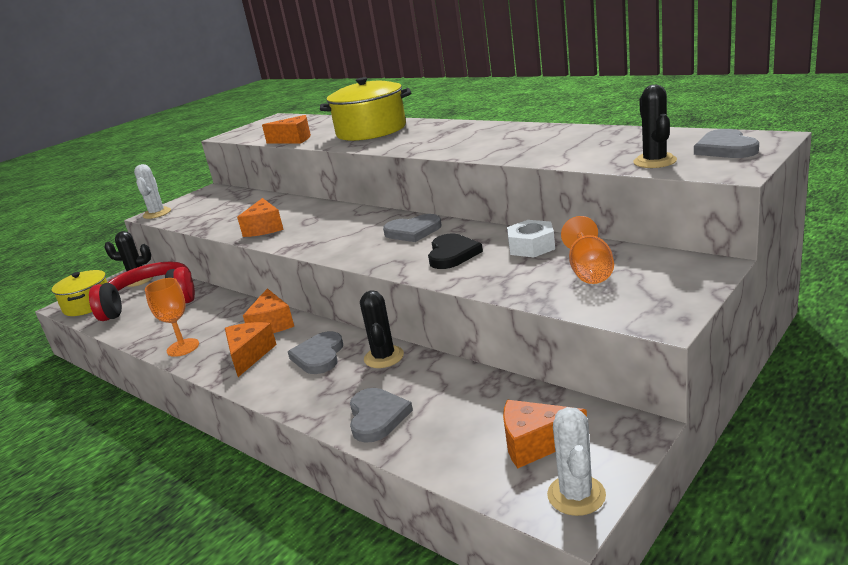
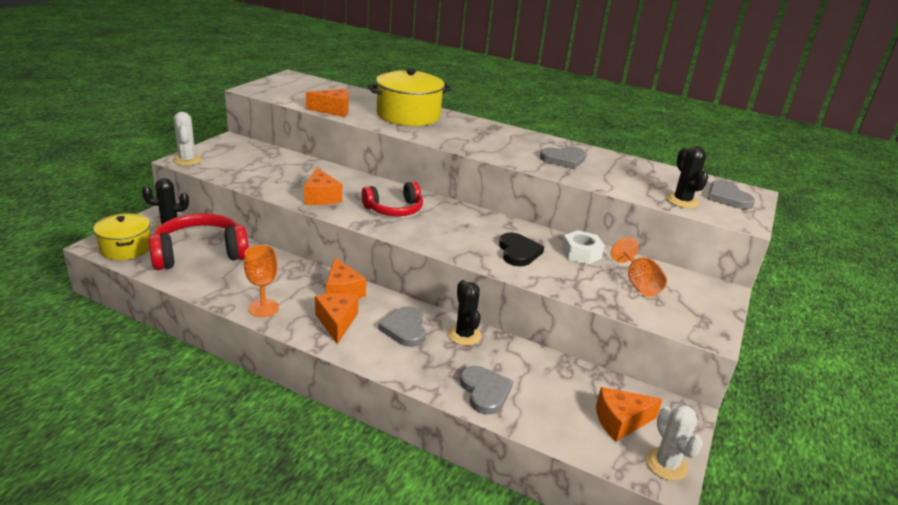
camera: 20 degrees left, 5 degrees up
(334, 229) = (394, 209): none -> red headphones
(413, 231) = (470, 222): grey heart -> grey heart (563, 159)

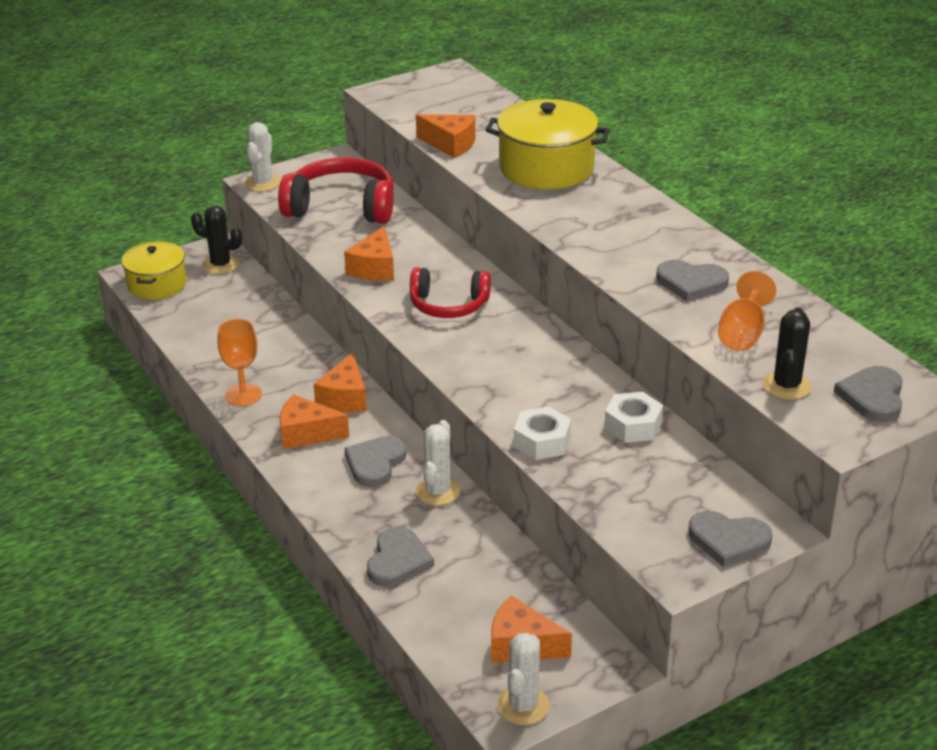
camera: 35 degrees right, 5 degrees up
(200, 253) = (227, 309): red headphones -> red headphones (342, 207)
(336, 322) = (307, 434): orange cheese -> orange cheese turned 105 degrees counterclockwise
(464, 335) = (438, 491): black cactus -> white cactus
(518, 252) = (547, 402): black heart -> none
(542, 276) = (542, 441): none -> white nut
(638, 283) = (662, 486): orange goblet -> orange goblet (742, 334)
(709, 304) = (728, 540): none -> grey heart

